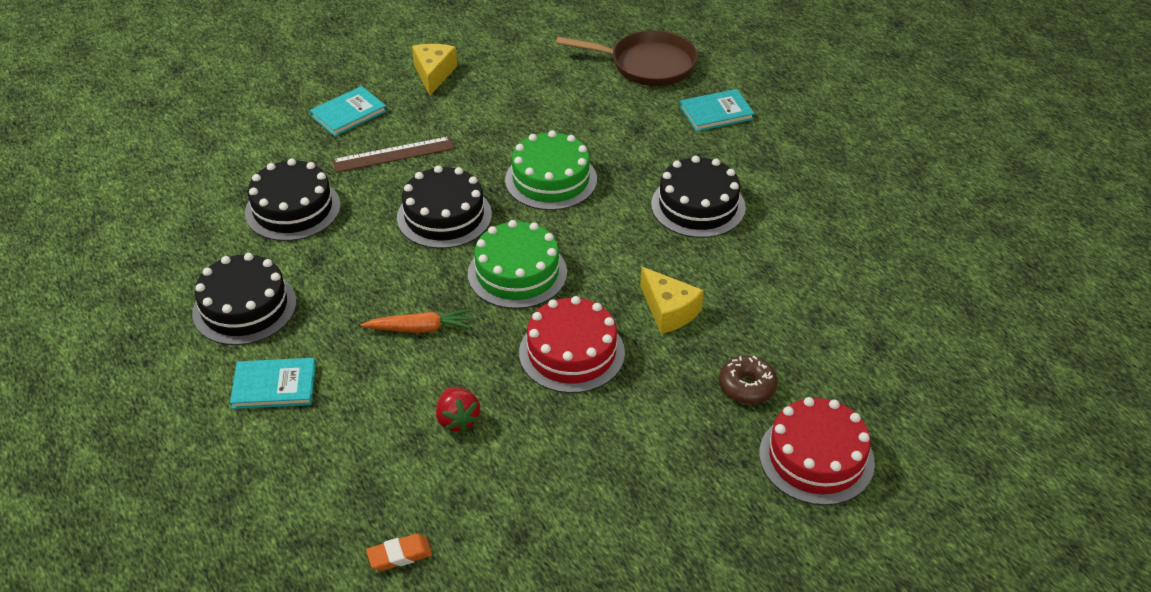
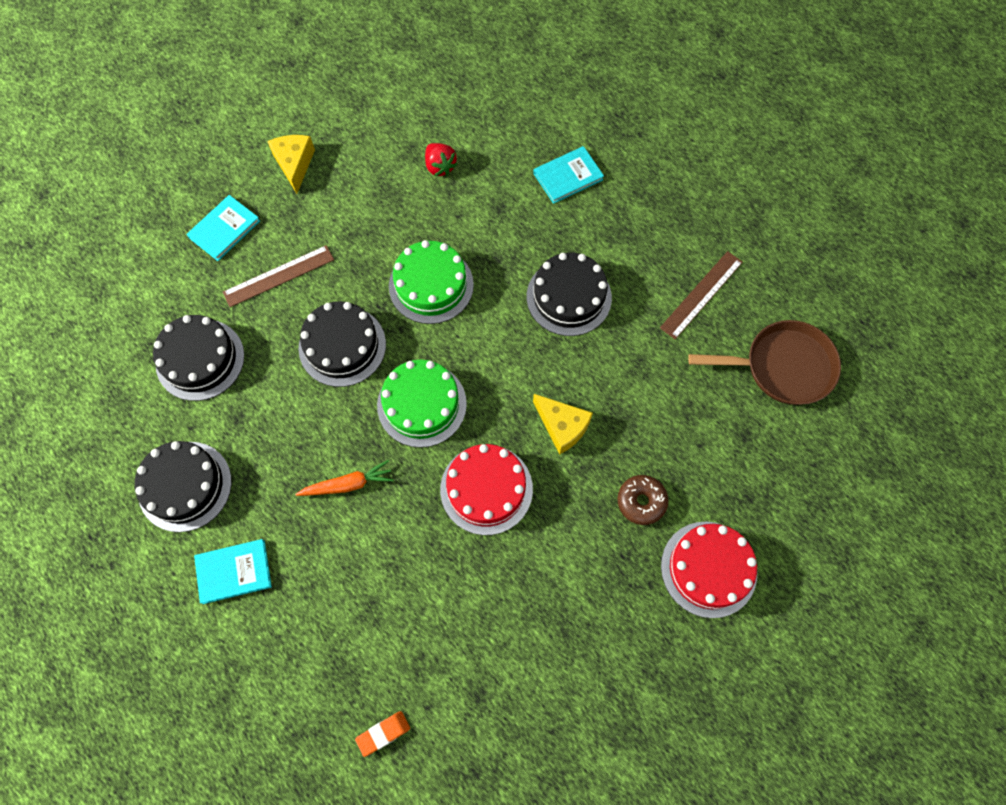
camera: 10 degrees left, 25 degrees up
(457, 420) = (402, 581): red strawberry -> red strawberry (440, 167)
(647, 65) = (494, 122): brown pan -> brown pan (782, 367)
(846, 221) = (701, 294): none -> brown ruler

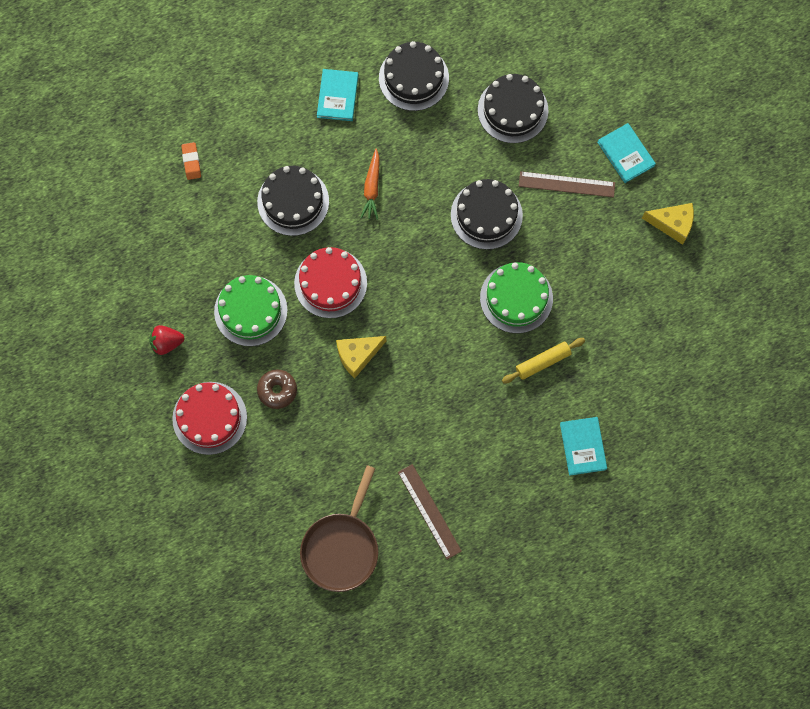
camera: 110 degrees right, 5 degrees up
(279, 276) = (566, 184): brown ruler -> brown ruler turned 75 degrees counterclockwise
(421, 404) = (415, 258): green cake -> green cake (250, 311)
(440, 167) = (630, 342): red strawberry -> red strawberry (166, 343)
(493, 238) = (542, 362): none -> yellow rolling pin
(569, 297) = (466, 402): black cake -> black cake (293, 201)

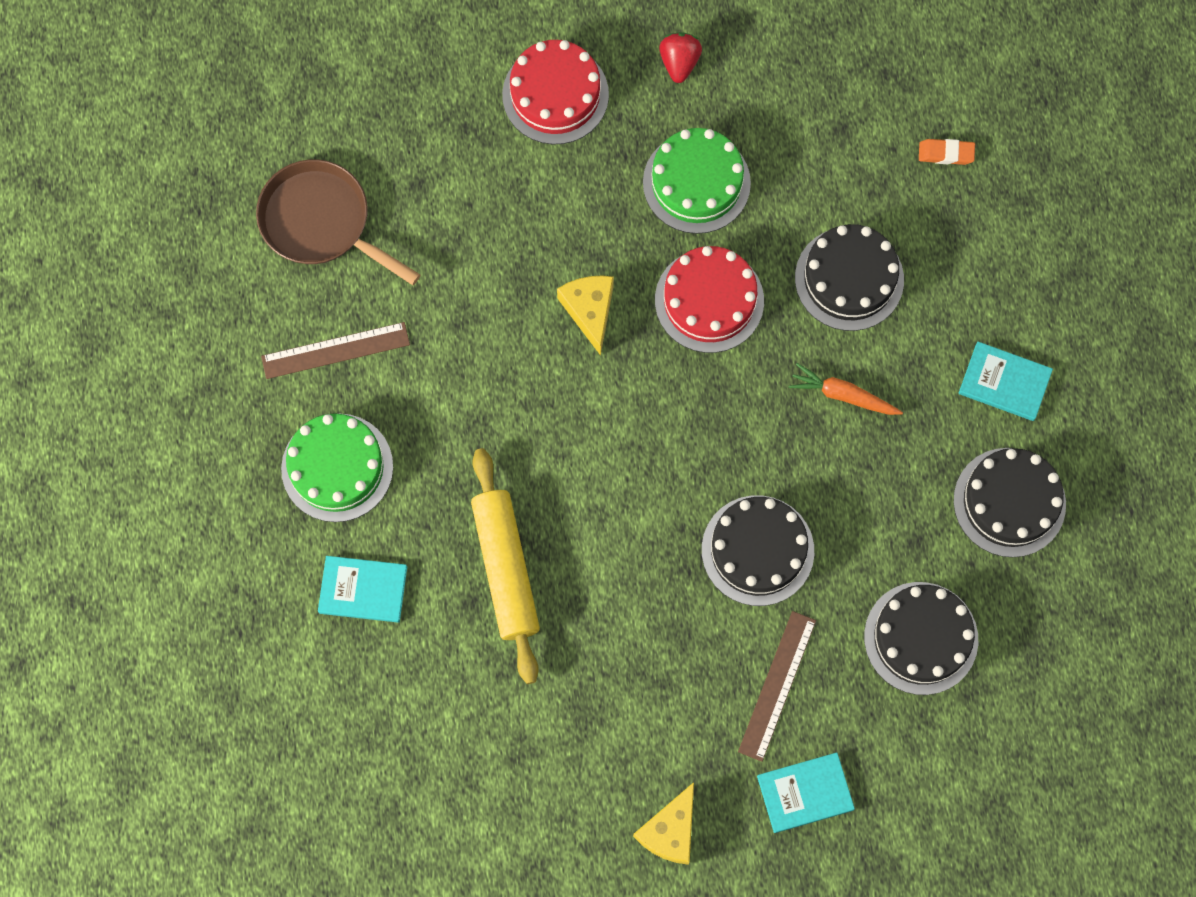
camera: 105 degrees right, 0 degrees up
(277, 390) = (569, 191): brown donut -> none
(516, 298) = (615, 558): green cake -> green cake (337, 467)
(542, 362) = (506, 568): yellow rolling pin -> yellow rolling pin, size x1.69

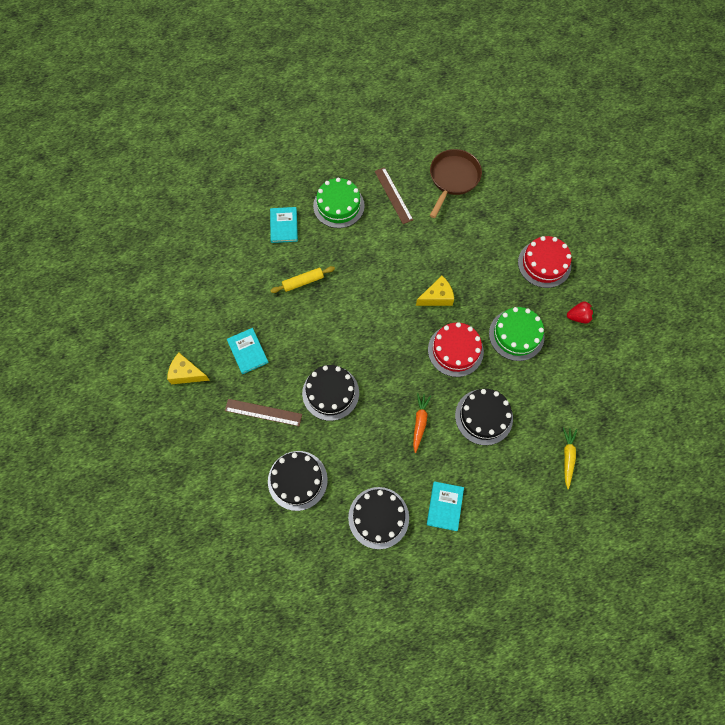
camera: 80 degrees right, 5 degrees down
(506, 568) = (303, 282): yellow rolling pin -> yellow rolling pin, size x0.59
(805, 793) = (211, 433): turquoise book -> turquoise book (247, 351)
(946, 153) = (567, 457): orange eraser -> yellow carrot

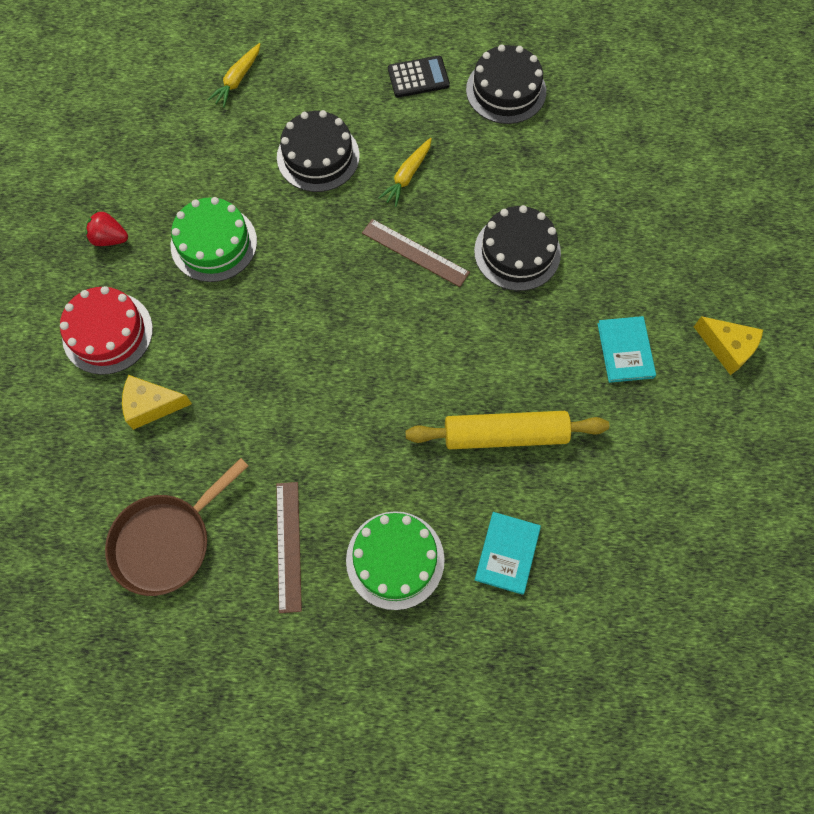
camera: 160 degrees left, 0 degrees up
(263, 412) = (622, 257): brown ruler -> brown ruler (415, 253)
(297, 480) = (597, 160): black cake -> none
(303, 282) = (505, 434): yellow rolling pin -> yellow rolling pin, size x1.69
(420, 422) = (407, 176): orange carrot -> yellow carrot
(437, 297) = (301, 337): yellow cheese -> yellow cheese (151, 405)
(444, 506) = (418, 77): turquoise book -> black calculator
(455, 350) = (312, 251): red cake -> none

